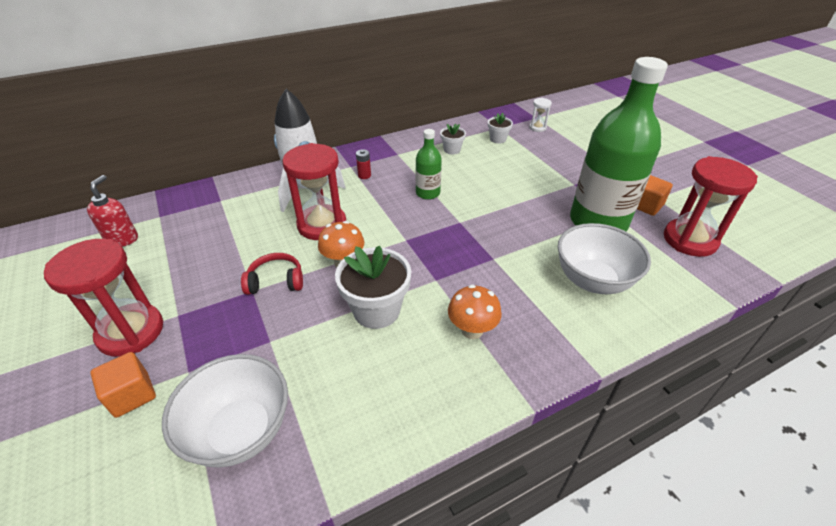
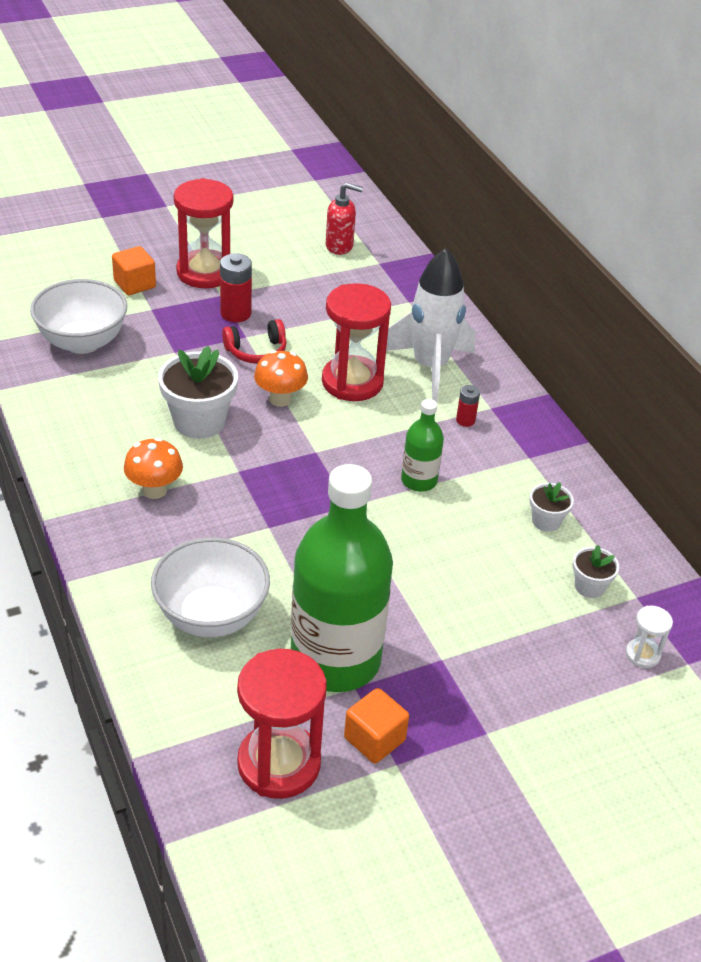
camera: 90 degrees right, 0 degrees up
(213, 300) = (235, 313): none -> red battery
(276, 281) = (256, 351): red headphones -> red headphones turned 75 degrees clockwise

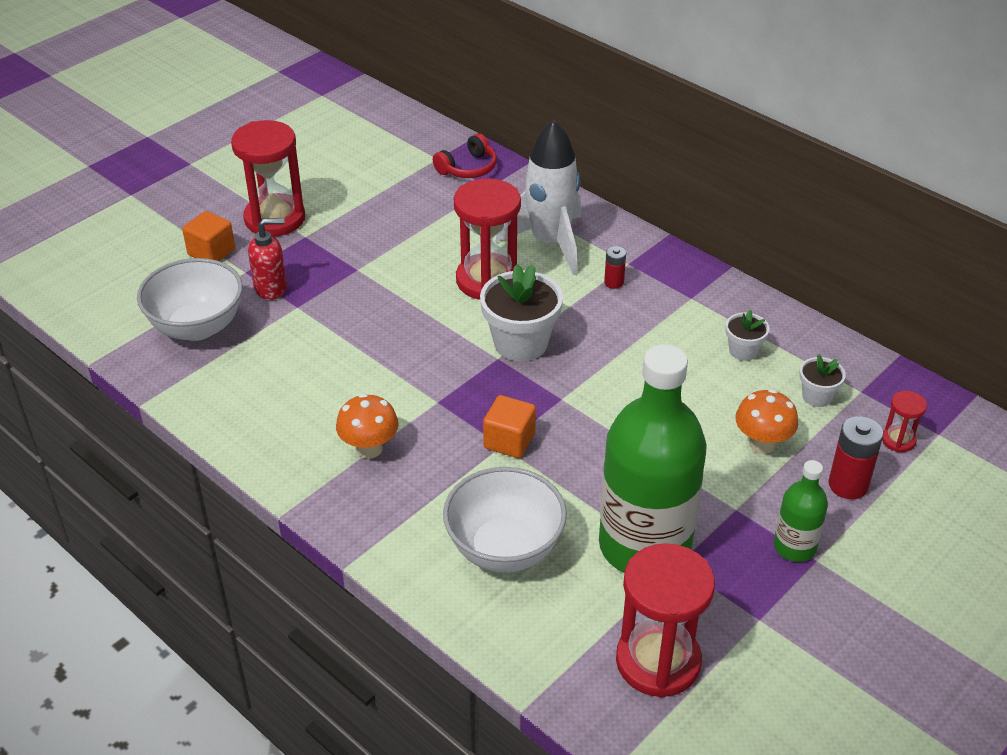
camera: 20 degrees left, 0 degrees up
(199, 421) = (368, 367): white flower pot -> white flower pot (520, 343)
(235, 313) = (332, 250): red battery -> red battery (848, 485)
(256, 351) = (377, 280): red headphones -> red headphones (468, 168)
(280, 399) = (431, 319): orange mushroom -> orange mushroom (762, 444)
(339, 246) = (389, 153): red soap dispenser -> red soap dispenser (271, 288)
(374, 739) = (726, 604): orange cube -> orange cube (509, 441)
(419, 480) = (609, 353): green bottle -> green bottle (794, 547)
(642, 654) = (898, 440): white hourglass -> red hourglass

